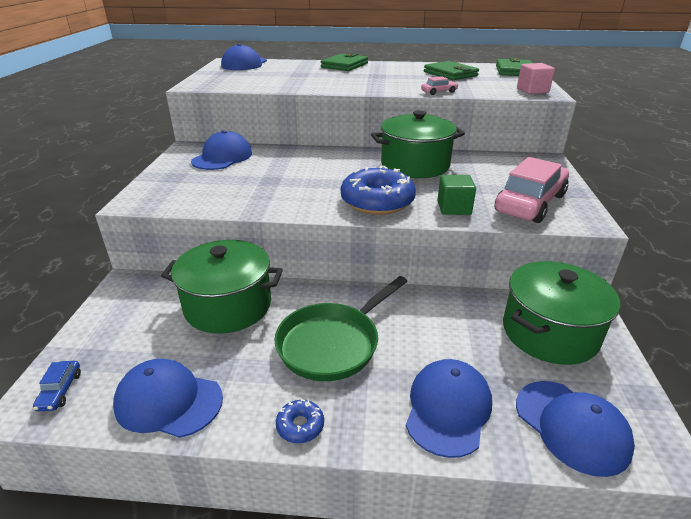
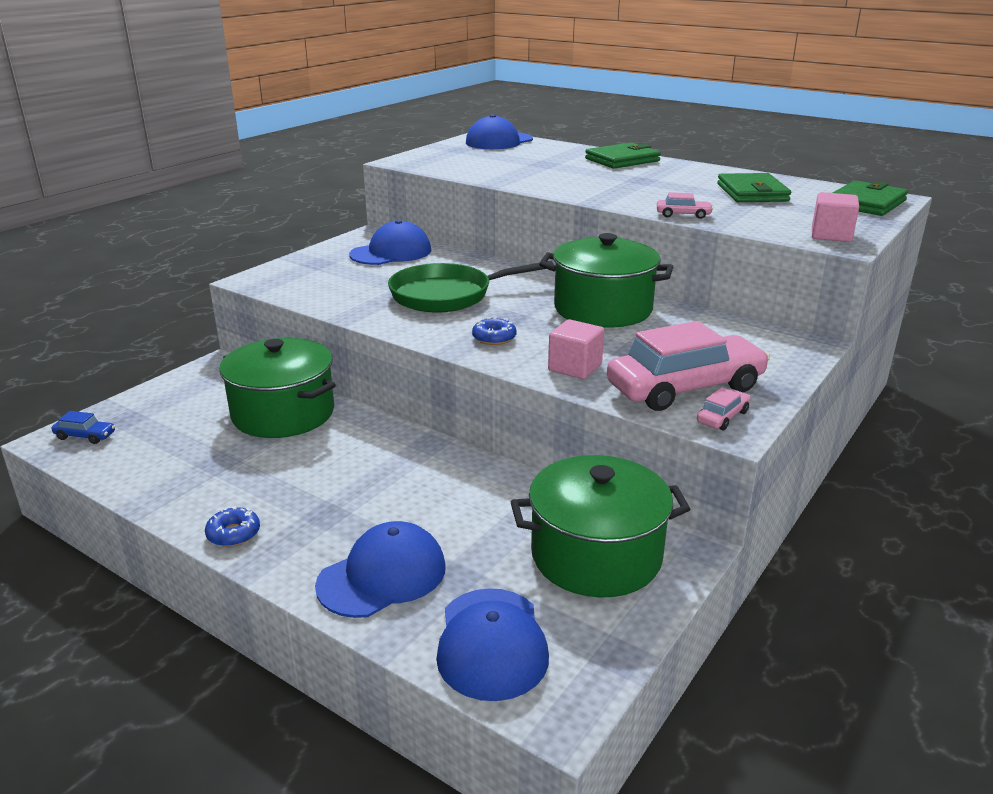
camera: 30 degrees right, 5 degrees down
(60, 391) = (85, 436): blue car -> blue car turned 105 degrees counterclockwise
(168, 401) = (153, 474): blue cap -> none
(332, 343) = (341, 480): green pan -> green pan (447, 295)
(377, 201) = (494, 338): blue donut -> blue donut, size x0.45
(454, 208) = (575, 367): green cube -> pink cube
(574, 216) = (722, 417): none -> pink car

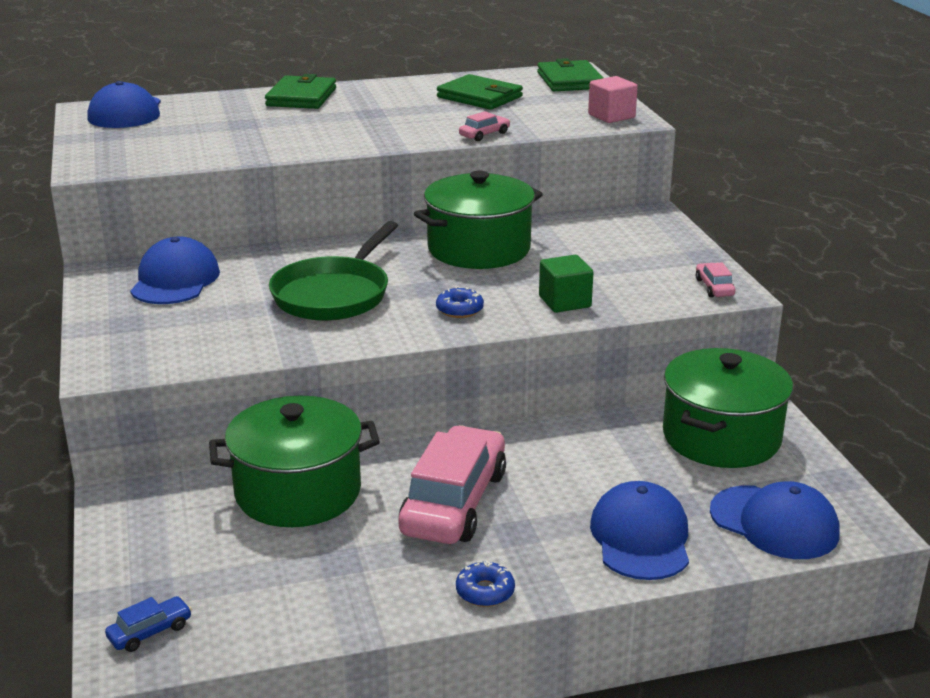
camera: 50 degrees left, 0 degrees up
(575, 367) = (564, 302): pink cube -> green cube
(685, 388) = (656, 280): pink car -> pink car (454, 502)

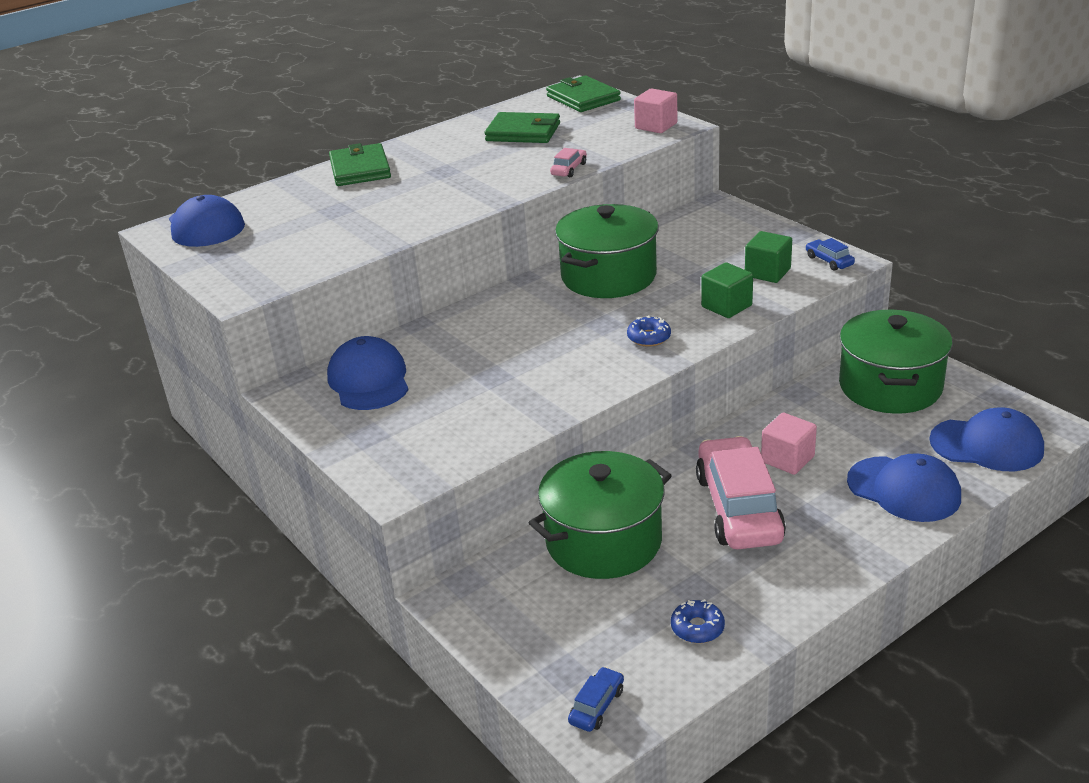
camera: 20 degrees left, 5 degrees up
(334, 294) = (528, 353): green pan -> none
(485, 591) = (830, 574): blue donut -> blue donut (697, 628)
(546, 473) = (787, 459): none -> pink cube
(638, 282) = (767, 272): none -> green cube
(640, 537) = (904, 489): blue cap -> blue cap turned 150 degrees clockwise
(714, 287) = (829, 261): pink car -> blue car

